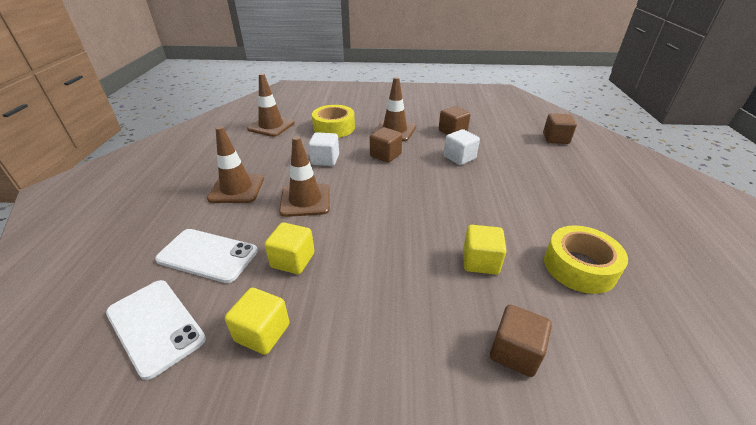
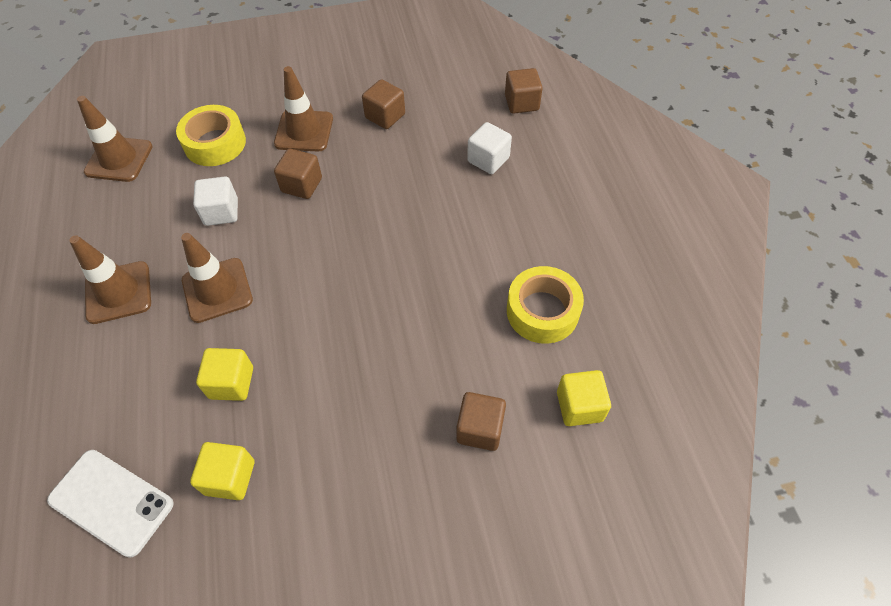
camera: 15 degrees left, 20 degrees up
(207, 255) = (127, 402): white phone -> none
(459, 158) = (400, 168): white cube -> white cube (488, 160)
(480, 261) = (440, 331): yellow cube -> yellow cube (579, 406)

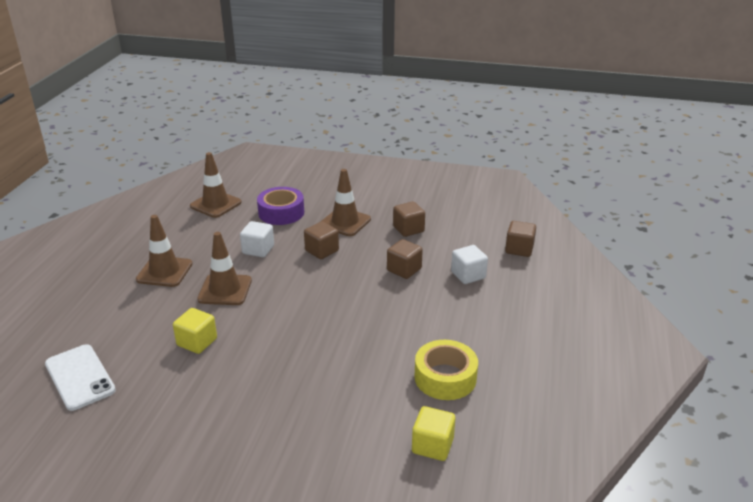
camera: 25 degrees right, 25 degrees down
(215, 143) = (281, 213): yellow tape -> purple tape
(230, 477) = (158, 392): yellow cube -> none
(480, 429) = (346, 430): brown cube -> brown cube (404, 270)

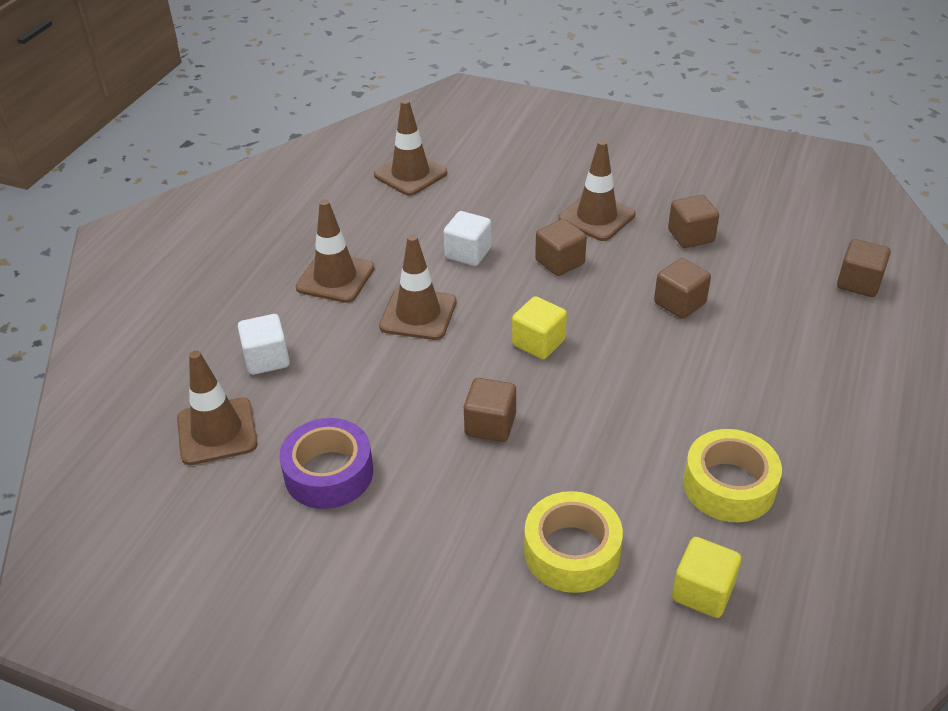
camera: 10 degrees right, 10 degrees up
(79, 377) = (217, 431): white phone -> brown traffic cone
(197, 342) = (376, 393): yellow cube -> yellow cube (538, 343)
(279, 355) = (490, 425): none -> brown cube
(281, 213) = (504, 194): purple tape -> purple tape (329, 473)
(341, 430) = (572, 551): none -> yellow tape
(468, 275) = (776, 320): white cube -> white cube (267, 359)

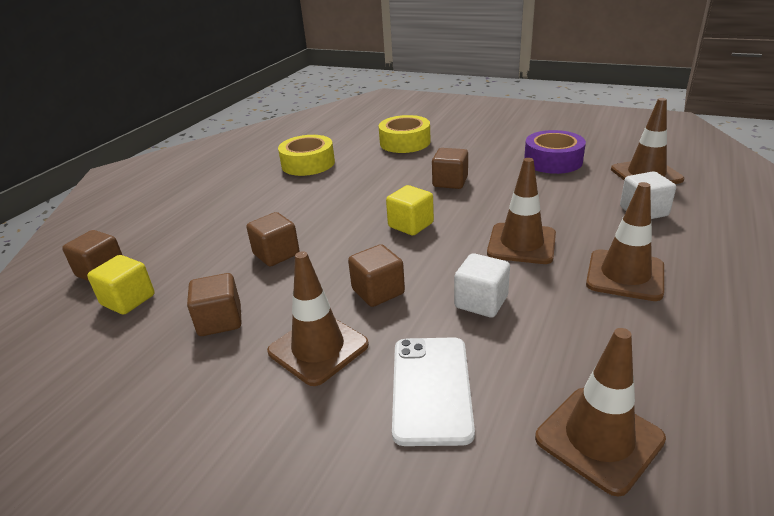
camera: 175 degrees left, 10 degrees down
(508, 195) = (431, 388): none -> white phone
(702, 592) = (344, 135): yellow cube -> yellow cube (128, 300)

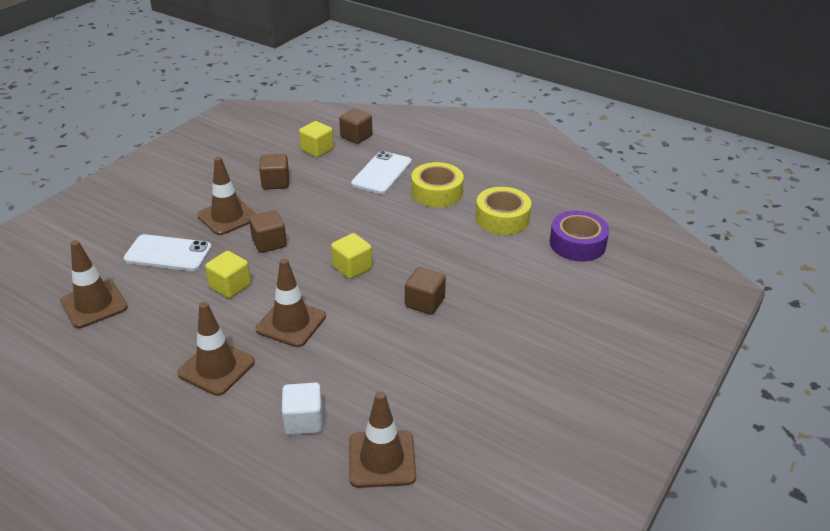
camera: 95 degrees right, 5 degrees up
(210, 237) = (382, 173): none -> white phone
(276, 254) = (341, 202): brown cube -> none
(405, 142) = (540, 285): yellow tape -> yellow tape (437, 192)
(481, 302) = (230, 286): white cube -> yellow cube
(553, 161) = (448, 391): purple tape -> purple tape (577, 244)

